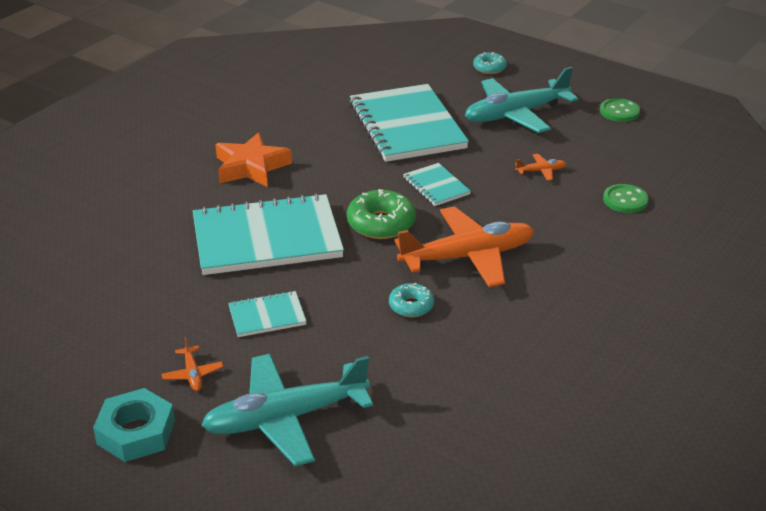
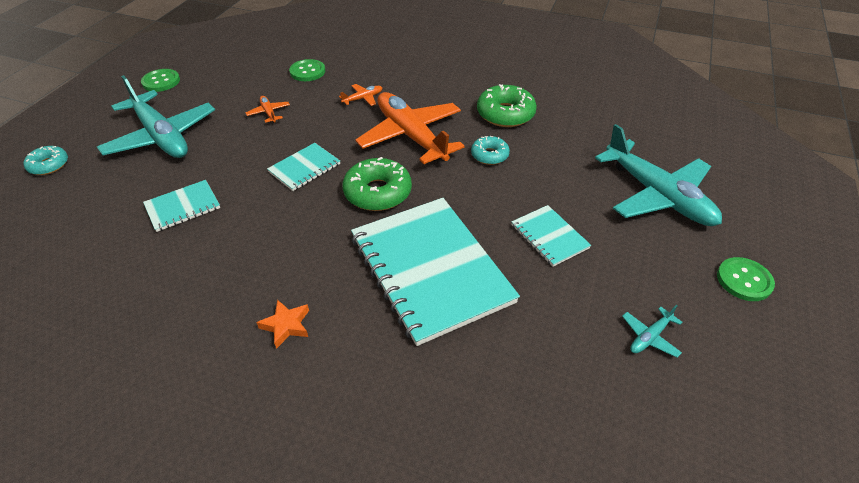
camera: 105 degrees left, 10 degrees up
(122, 341) = (649, 337): none -> turquoise plane
(136, 432) = (744, 280): turquoise nut -> green button
(192, 374) = (653, 265): orange plane -> orange plane (363, 98)
(251, 167) = (286, 325): orange star -> orange star, size x0.51
(406, 126) = (183, 207): turquoise notebook -> turquoise notebook, size x0.46
(490, 337) = (505, 114): none -> green donut

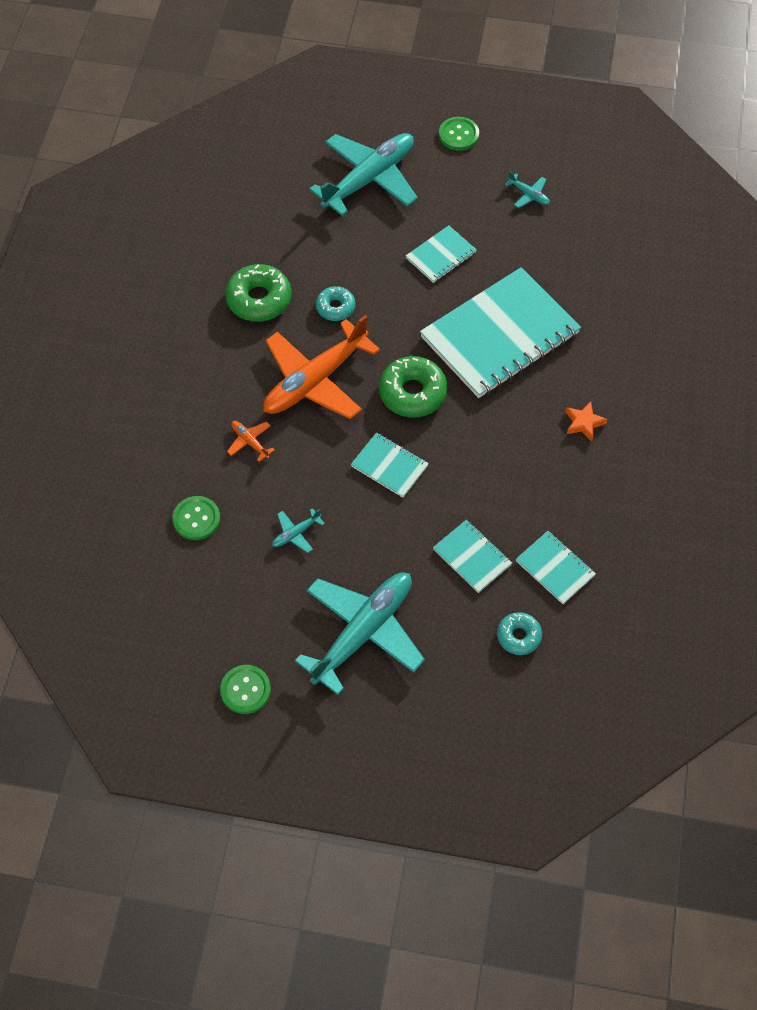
camera: 100 degrees left, 15 degrees up
(49, 165) = (438, 729): turquoise donut -> turquoise donut (519, 636)
(130, 265) = (555, 568): none -> turquoise notebook
(269, 113) = (296, 533): orange plane -> turquoise plane

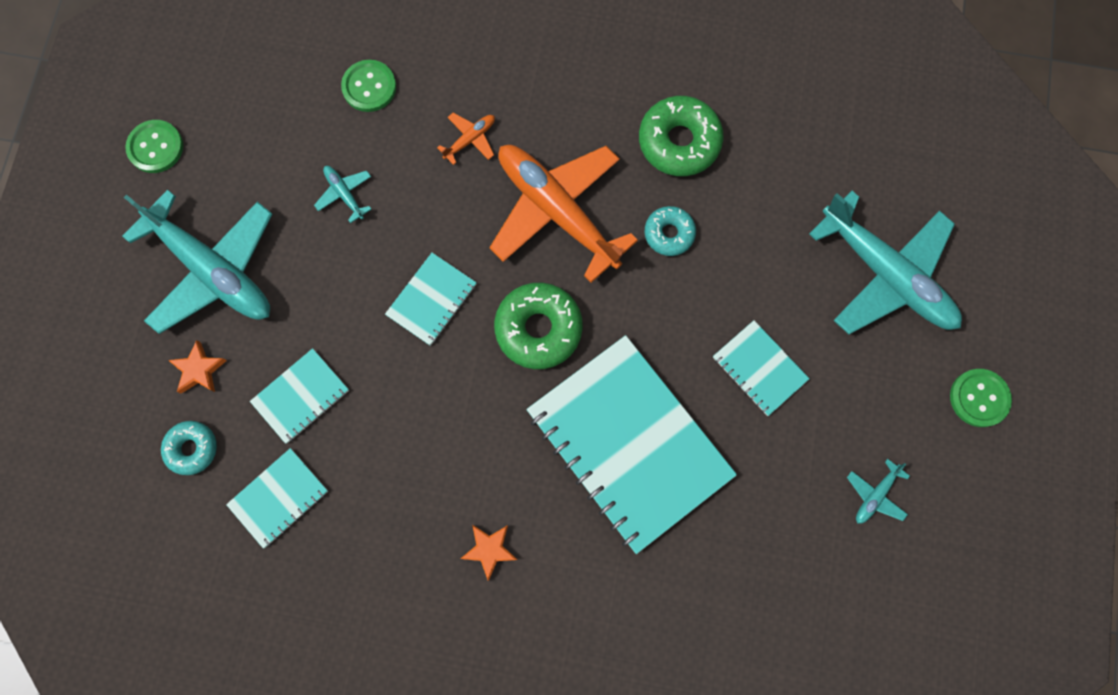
camera: 90 degrees right, 15 degrees up
(452, 636) = (199, 370): none -> orange star

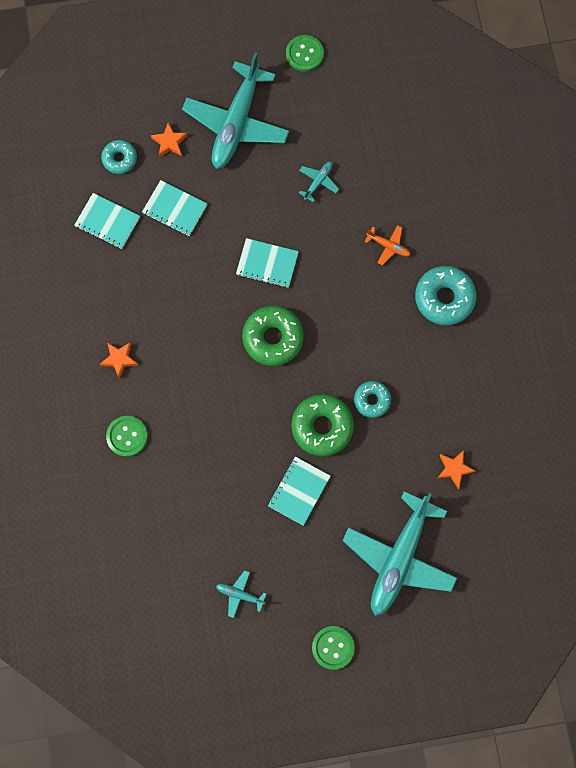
camera: 70 degrees right, 0 degrees up
(369, 87) = (400, 167): green button -> green button (127, 436)
(557, 211) = (359, 321): orange plane -> none
(566, 98) = (444, 298): none -> turquoise donut
(629, 444) = (217, 422): turquoise notebook -> none
(679, 142) = (442, 385): green donut -> green donut (322, 427)
(792, 167) = (454, 469): none -> orange star

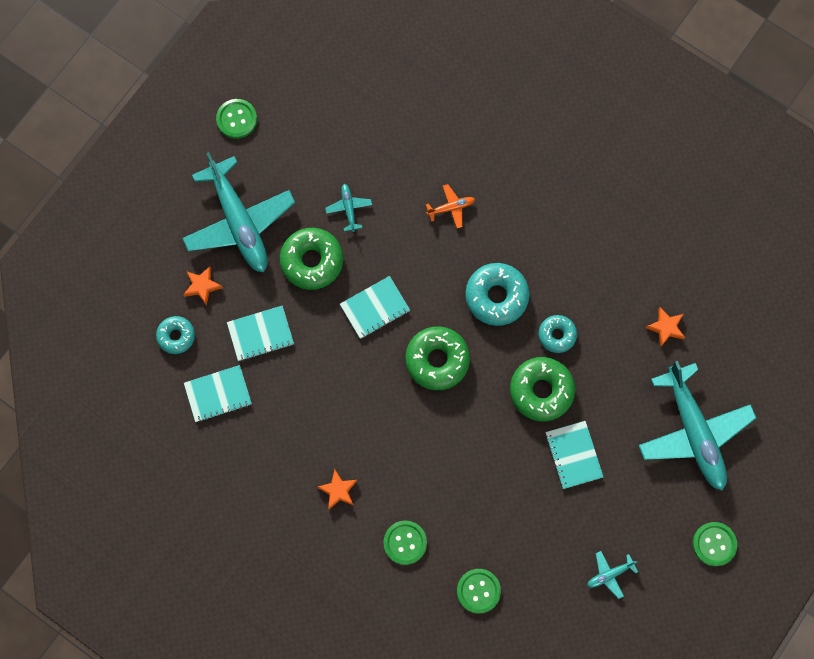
camera: 45 degrees left, 0 degrees up
(141, 516) = (478, 591): none -> green button
(257, 193) = (312, 261): none -> green donut
(444, 298) = (531, 208): turquoise donut -> turquoise donut (496, 296)

